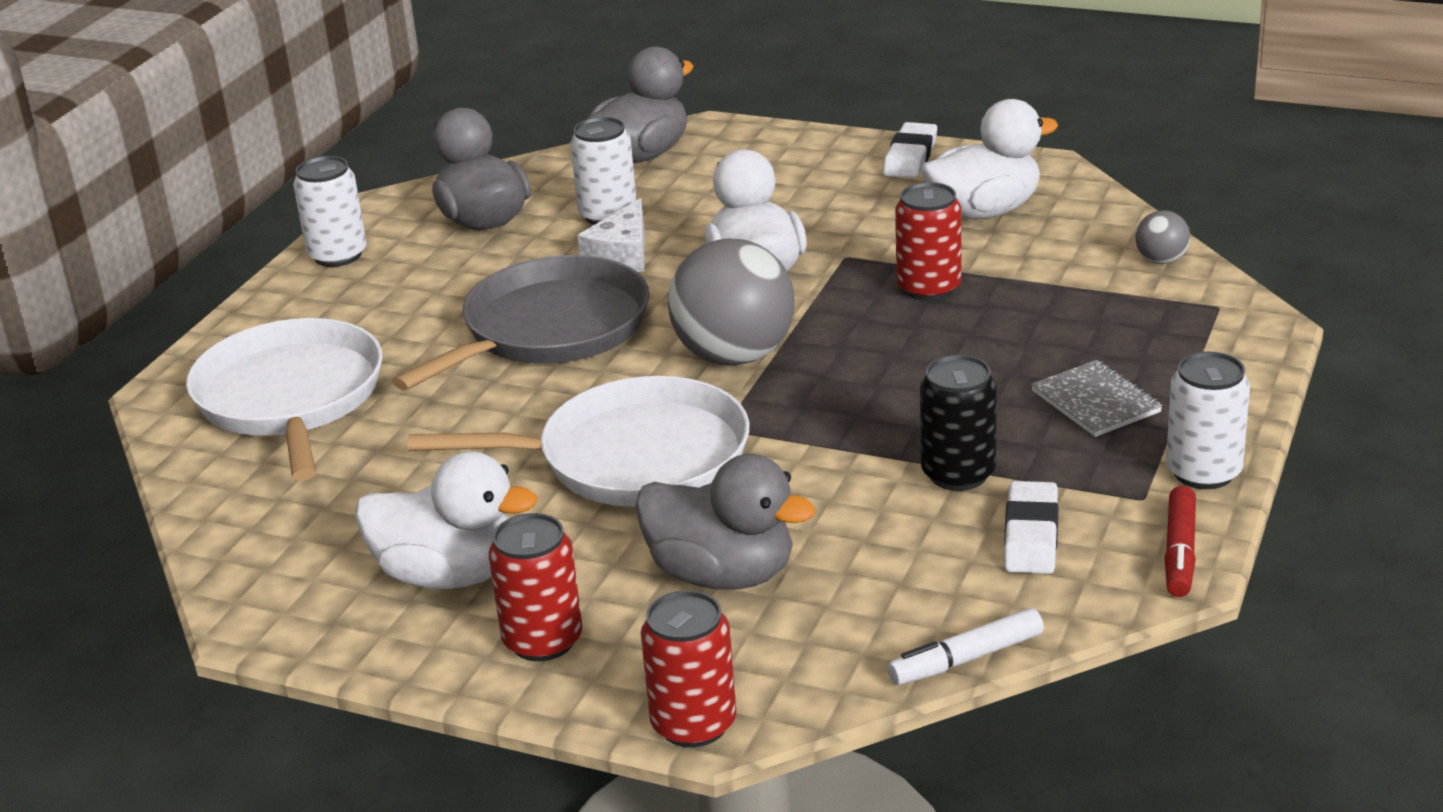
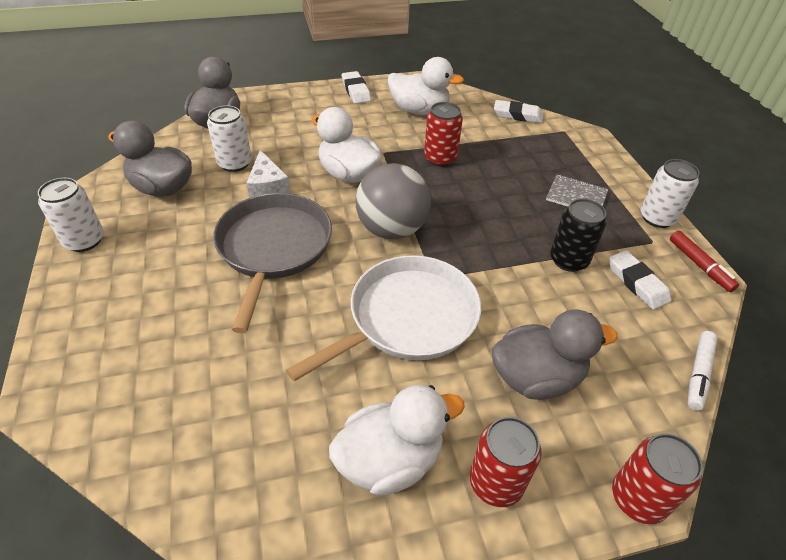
camera: 40 degrees left, 15 degrees up
(291, 399) = (148, 364): white pan -> none
(984, 211) = (419, 110): white duck -> white duck turned 75 degrees clockwise
(1161, 260) = (517, 115): grey ball -> white eraser

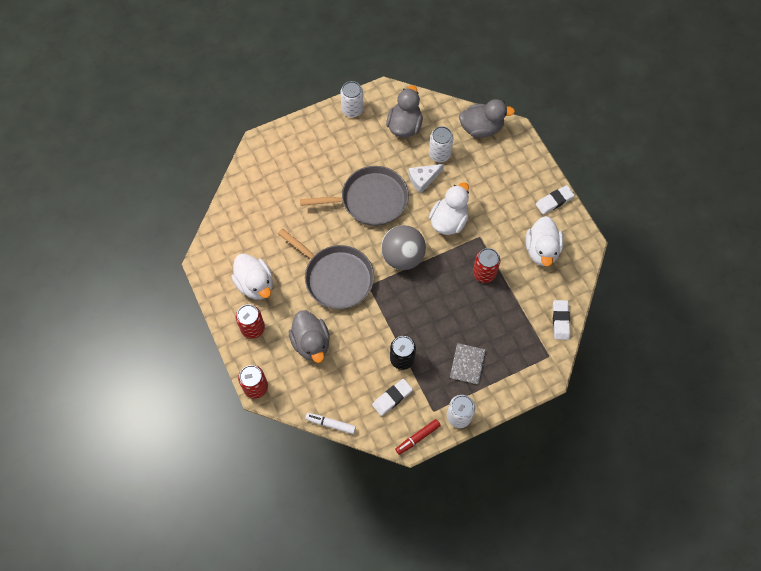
camera: 80 degrees right, 20 degrees up
(407, 318) = (336, 277): white pan -> grey pan

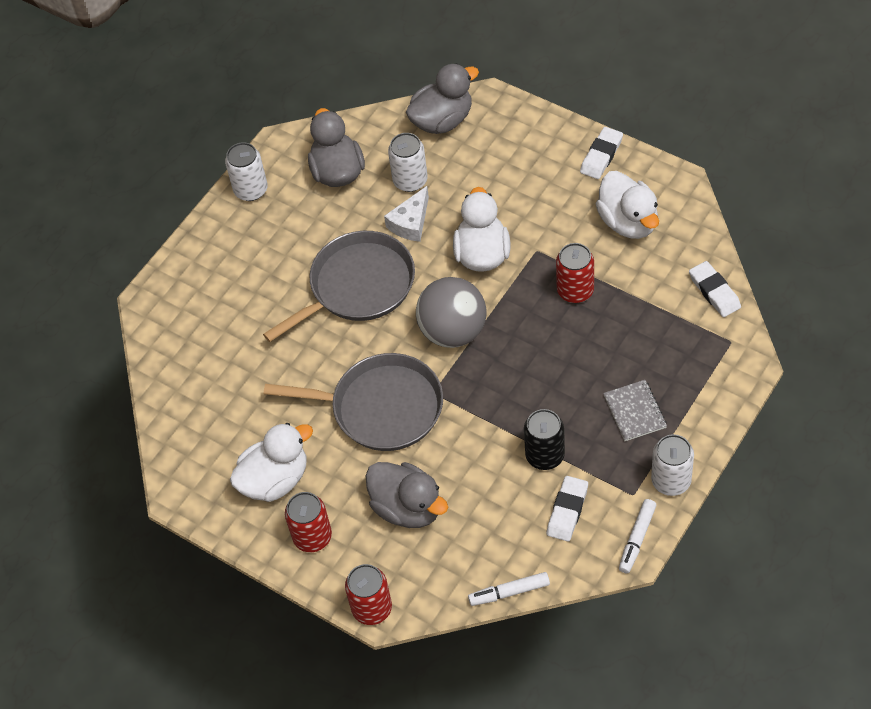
camera: 25 degrees left, 10 degrees down
(255, 284) = (275, 480): white duck -> white duck turned 60 degrees counterclockwise
(417, 438) = (637, 539): red marker -> white marker

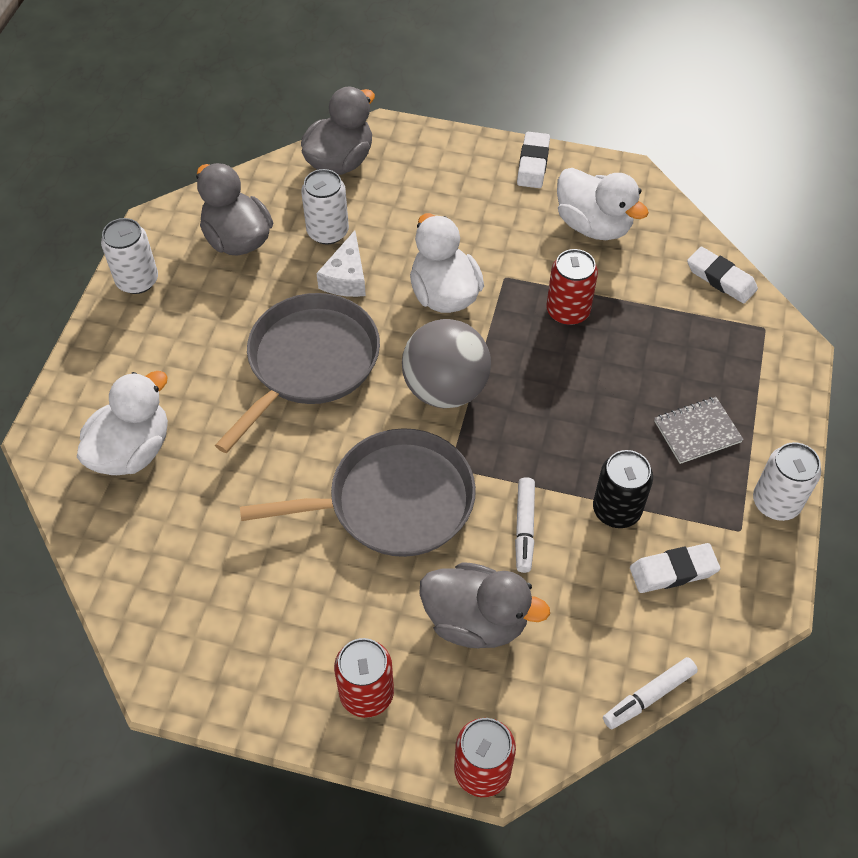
camera: 25 degrees left, 0 degrees up
(275, 480) = (289, 629): white duck -> white duck (132, 450)
(567, 511) = (673, 571): white eraser -> white eraser turned 75 degrees clockwise
(635, 411) = (697, 431): grey notebook -> grey notebook turned 75 degrees counterclockwise
(637, 539) = (770, 584): white marker -> white marker (524, 528)

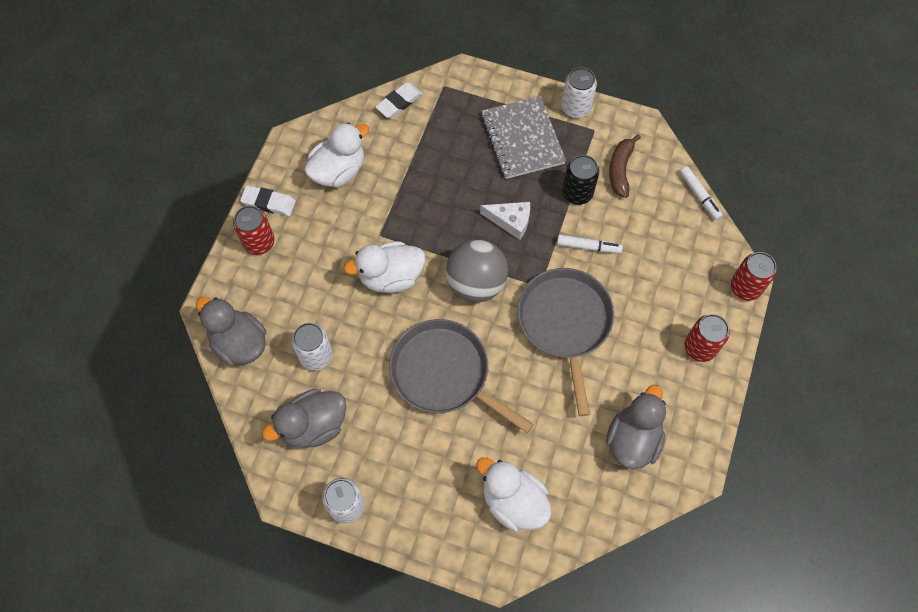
camera: 85 degrees left, 10 degrees up
(346, 277) = (365, 344): white cheese -> white cheese (510, 221)
(476, 620) = (652, 281): grey duck -> grey duck (633, 440)
(568, 311) = (416, 198): red can -> red can (259, 242)
(673, 571) = (620, 170): white eraser -> brown banana
(697, 431) = (522, 139): grey notebook -> grey notebook, size x1.76

